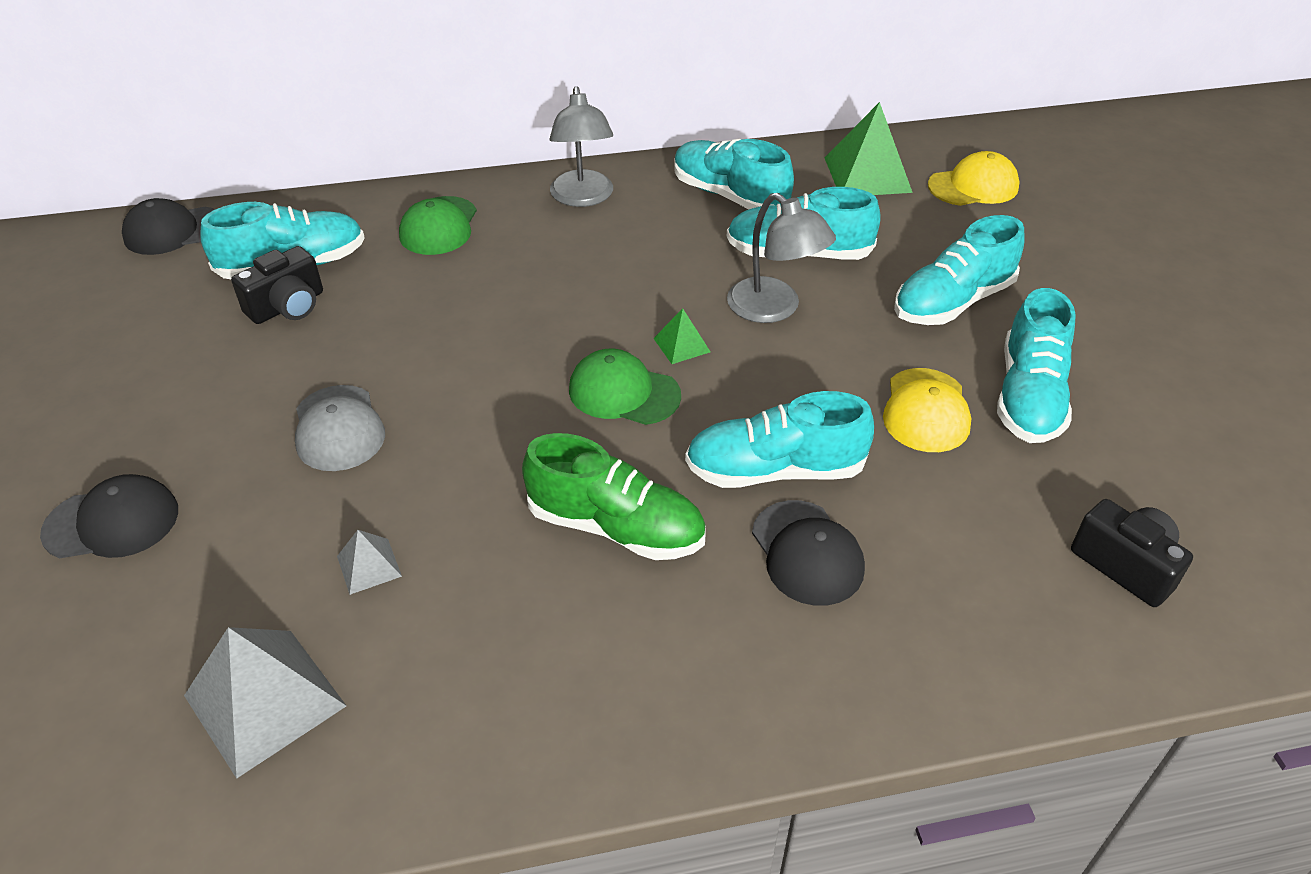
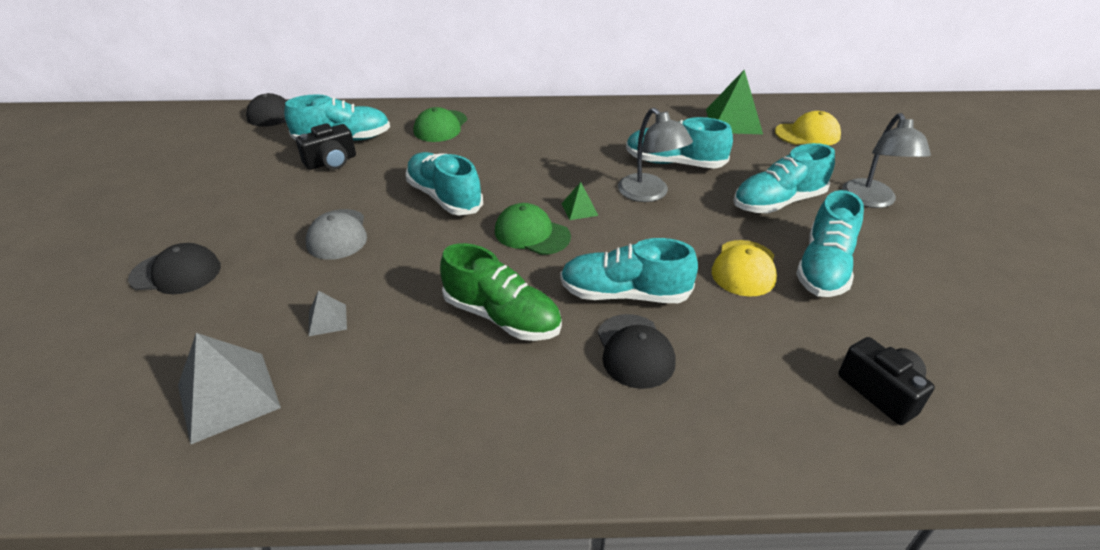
camera: 10 degrees right, 5 degrees down
(583, 197) = (538, 118): grey lamp -> grey lamp (872, 200)
(729, 196) = (635, 125): turquoise shoe -> turquoise shoe (444, 197)

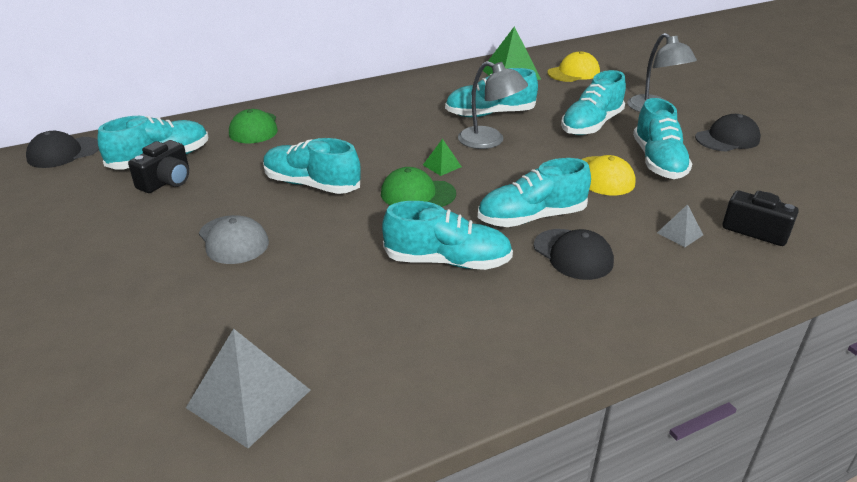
camera: 25 degrees left, 5 degrees down
(176, 273) = (85, 318): black cap -> black cap (727, 138)
(327, 320) = (290, 310): grey pyramid -> grey pyramid (680, 234)
(502, 317) = (447, 261): green shoe -> turquoise shoe

